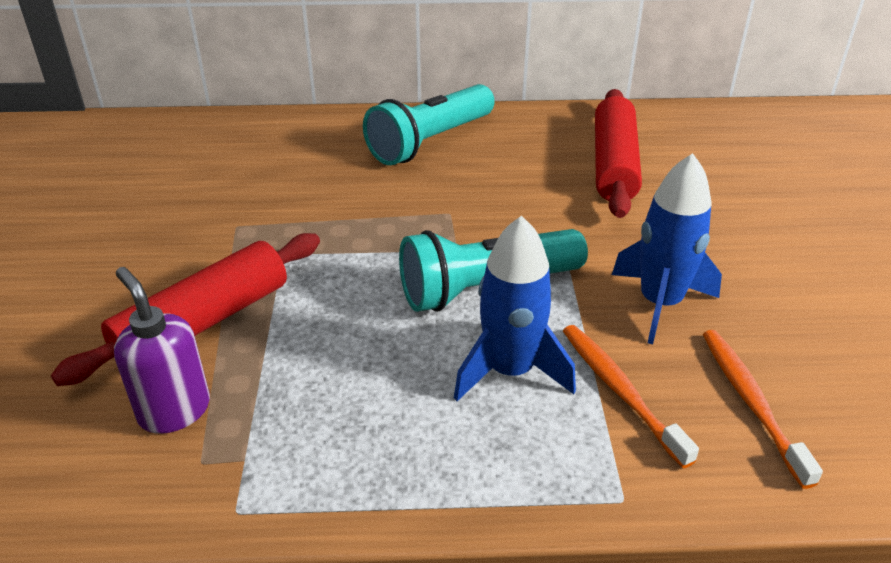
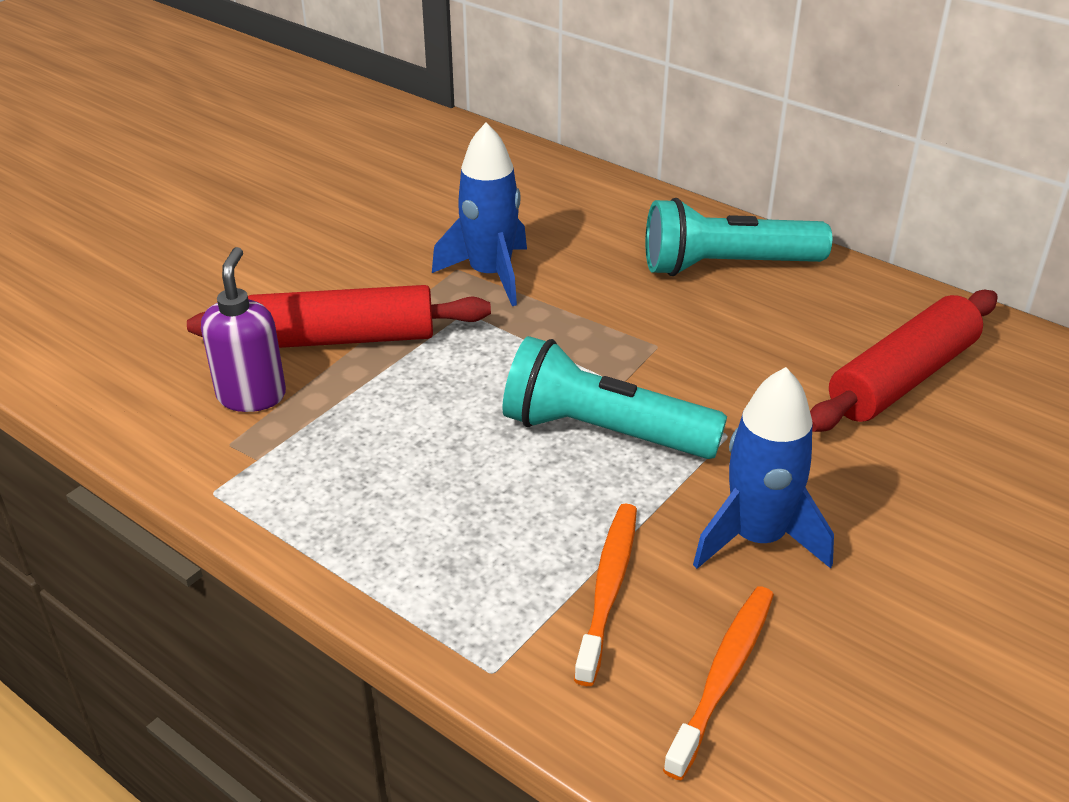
camera: 40 degrees right, 0 degrees up
(510, 371) = (533, 513): blue rocket -> blue rocket (490, 274)

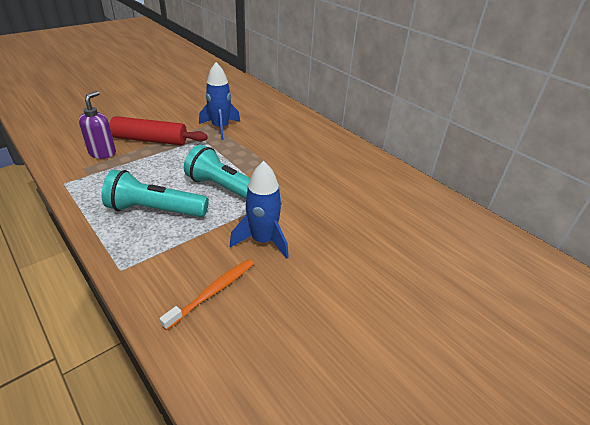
camera: 10 degrees right, 0 degrees up
(608, 589) = (188, 248): orange toothbrush -> none
(726, 266) = (314, 140): turquoise flashlight -> turquoise flashlight (155, 210)
(902, 378) = (362, 192): red rolling pin -> none

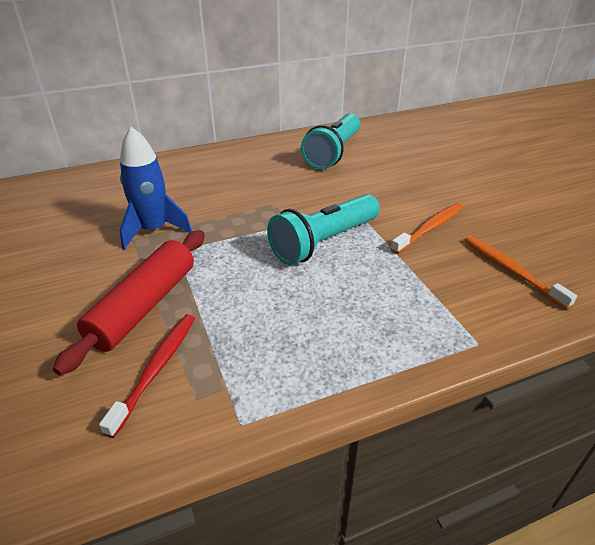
camera: 70 degrees left, 0 degrees up
(103, 153) = (156, 370): purple soap dispenser -> red toothbrush
(155, 210) = (355, 308): turquoise flashlight -> turquoise flashlight (333, 153)
(263, 240) = (429, 228): blue rocket -> orange toothbrush

